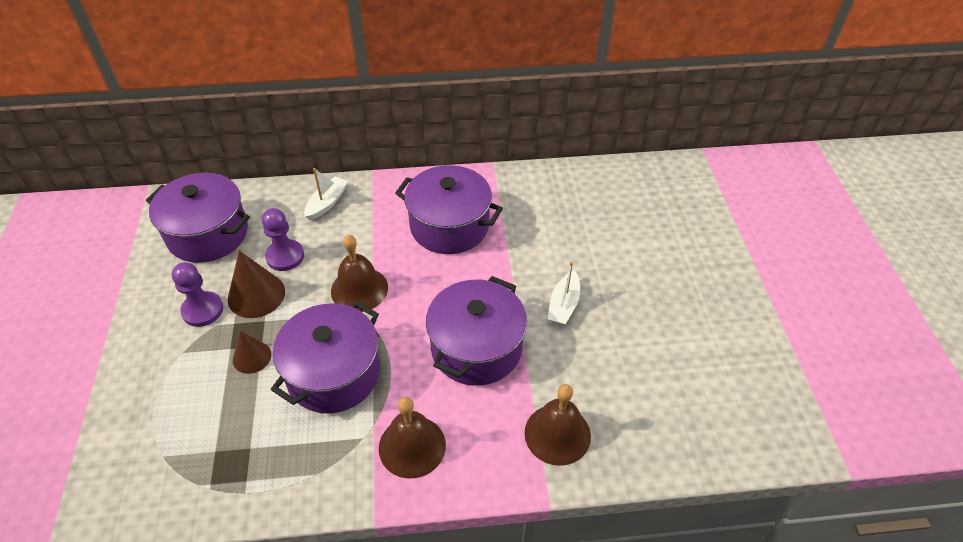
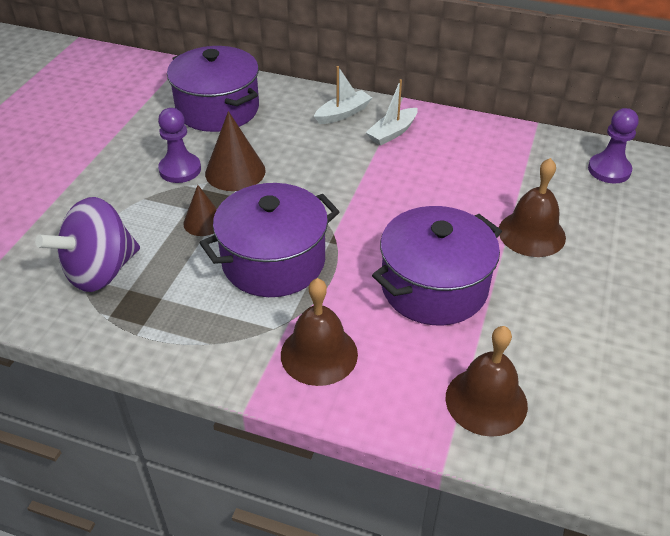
camera: 25 degrees right, 5 degrees down
(178, 443) = (100, 271): none -> purple spinning top
(285, 256) = (279, 147): purple pawn -> purple pawn (609, 170)
(359, 289) = (337, 196): brown bell -> brown bell (531, 233)
(449, 226) = (460, 167): purple pot -> none
(563, 305) = (555, 278): white boat -> white boat (392, 133)

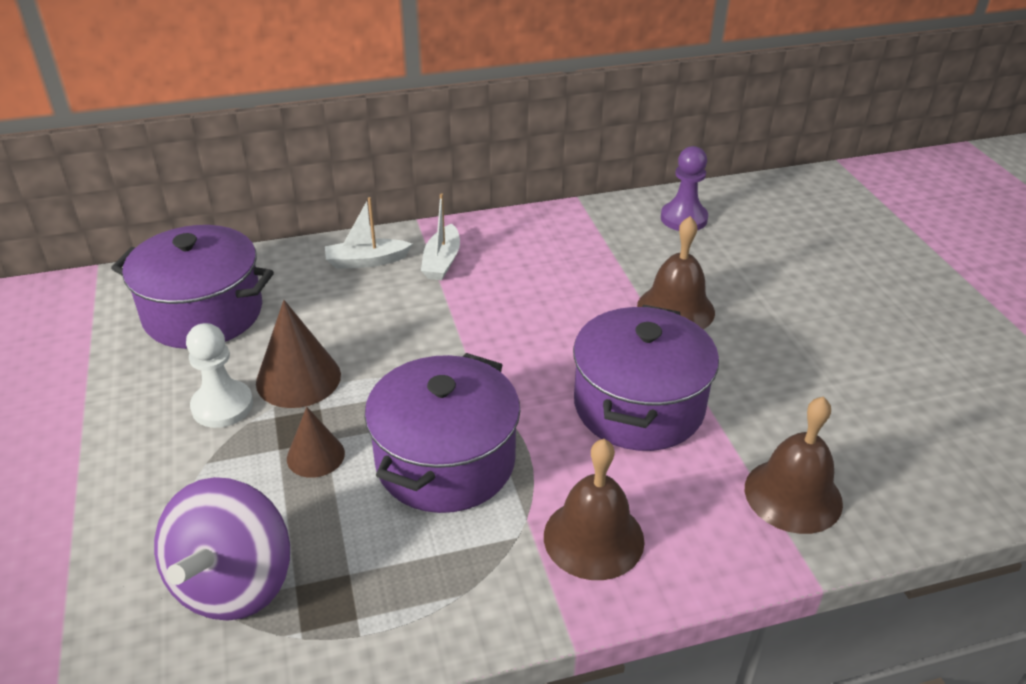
camera: 35 degrees left, 5 degrees down
(180, 169) = (222, 406): purple pawn -> white pawn
(343, 113) = (366, 261): white boat -> white boat turned 120 degrees counterclockwise

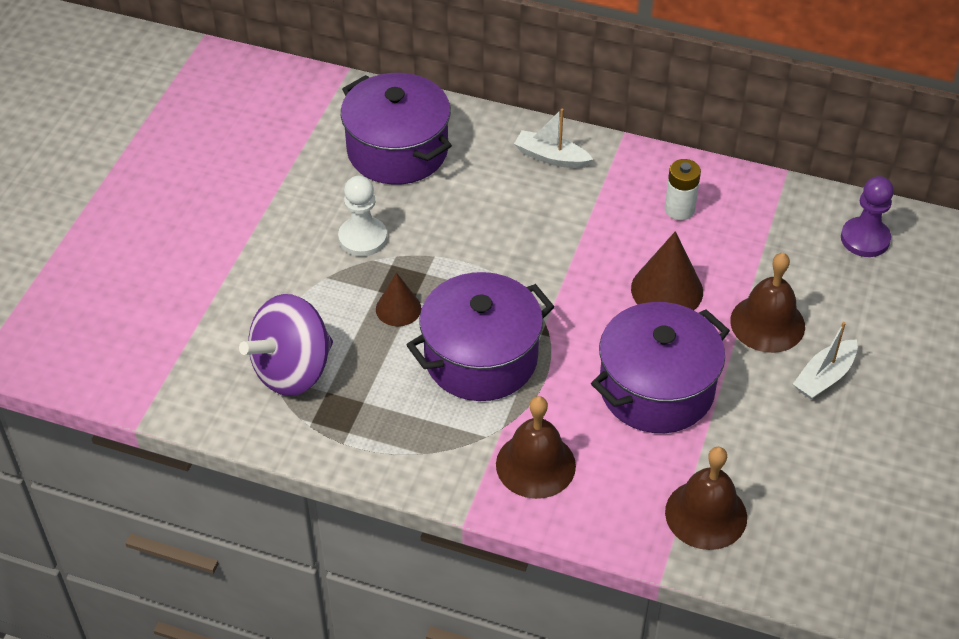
camera: 35 degrees right, 10 degrees up
(298, 378) = (427, 241): brown cone -> brown cone (667, 290)
(442, 261) = (611, 185): white boat -> white boat (824, 377)
(518, 256) = (679, 209): none -> white battery

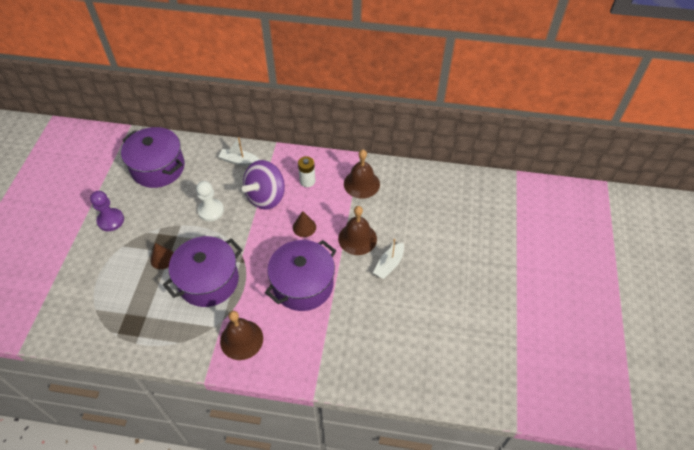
camera: 10 degrees left, 5 degrees up
(292, 370) = (106, 304): purple spinning top -> purple spinning top (266, 197)
(362, 238) = (141, 220): white pawn -> white pawn (211, 211)
(667, 290) = (304, 227): brown cone -> brown cone, size x0.63
(706, 514) = (334, 354): brown bell -> brown bell (361, 184)
(865, 239) = (402, 184): purple pawn -> purple pawn (111, 220)

